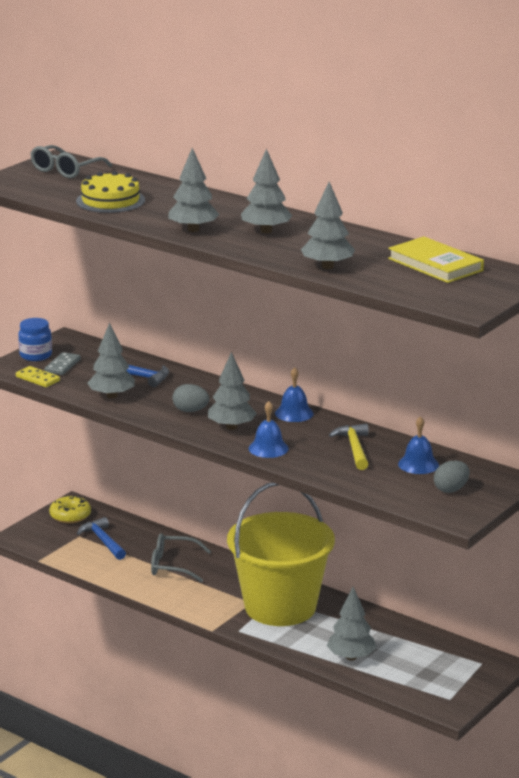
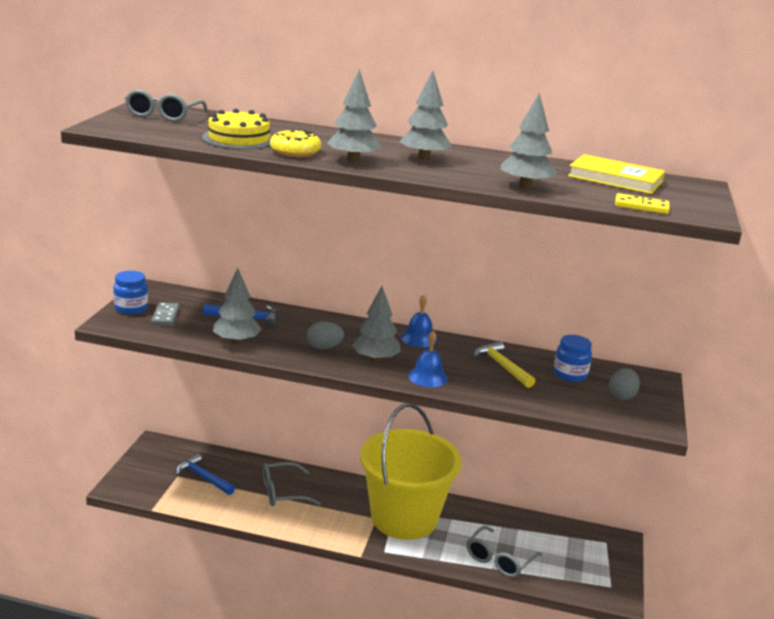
camera: 25 degrees left, 0 degrees up
(37, 379) = (149, 332): yellow domino -> yellow domino (641, 206)
(70, 516) = (158, 456): yellow donut -> yellow donut (295, 152)
(351, 657) = (499, 559): grey tree -> grey glasses
(418, 464) = (570, 374): blue bell -> blue jar

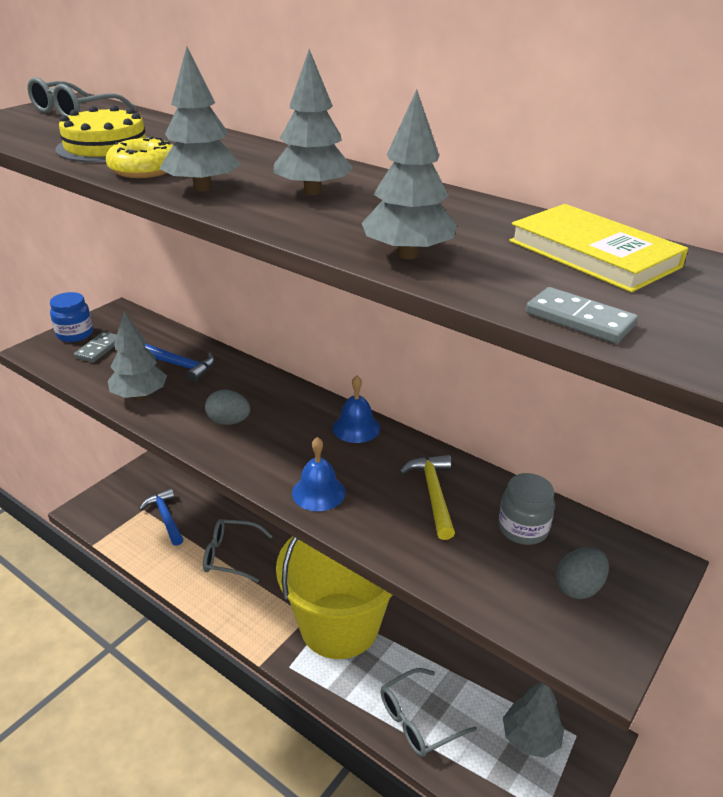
camera: 25 degrees right, 10 degrees up
(375, 359) = (275, 451): grey tree -> grey tree (530, 738)
(570, 374) = (523, 529): blue jar -> grey jar
(641, 206) = (579, 319): yellow domino -> grey domino

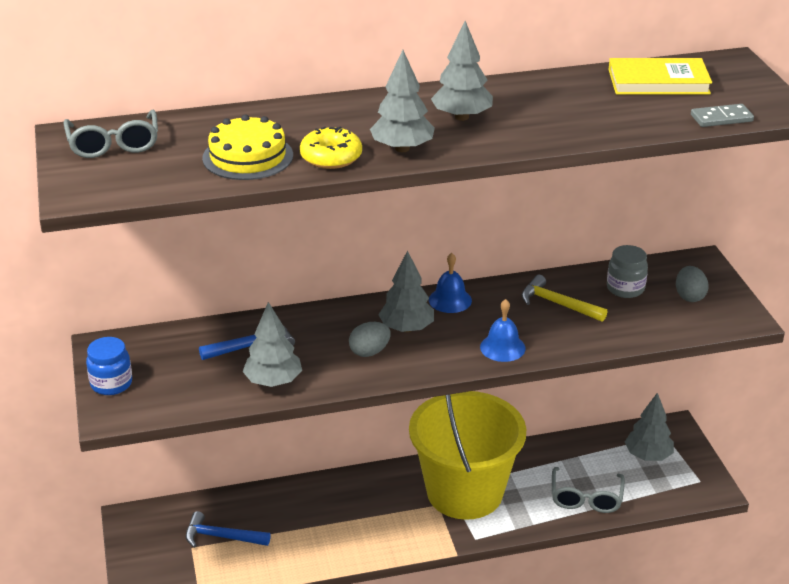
camera: 50 degrees left, 0 degrees up
(99, 349) = (161, 378): grey domino -> none
(231, 555) = (321, 516): grey glasses -> none
(407, 254) = (598, 127): grey tree -> grey tree (406, 328)

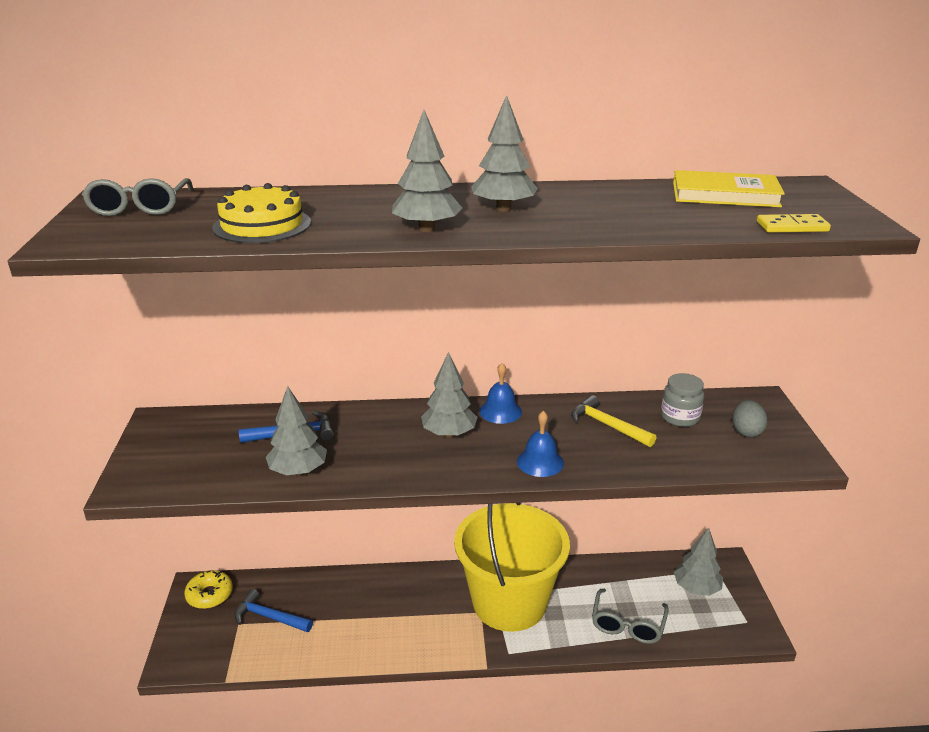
camera: 10 degrees right, 5 degrees down
(111, 384) = (145, 456): blue jar -> none
(331, 157) = (347, 231): yellow donut -> yellow donut (210, 595)
(369, 352) = (404, 452): grey egg -> none
(721, 118) = (792, 227): grey domino -> yellow domino

